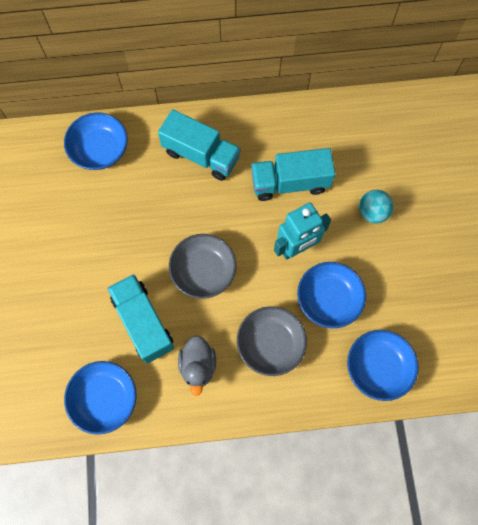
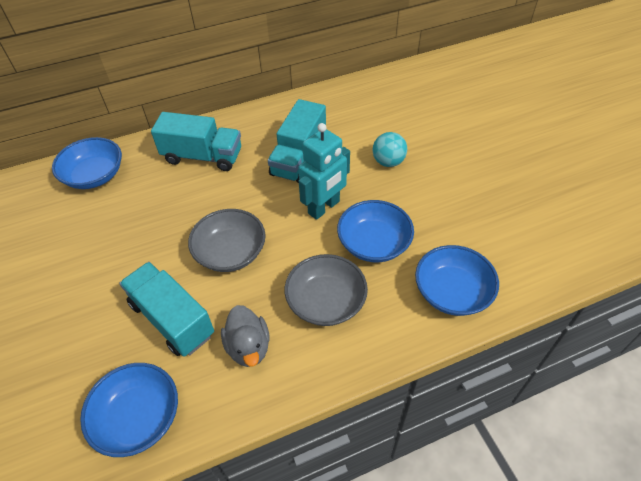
camera: 15 degrees left, 20 degrees down
(290, 183) = (299, 158): turquoise truck -> turquoise truck turned 45 degrees counterclockwise

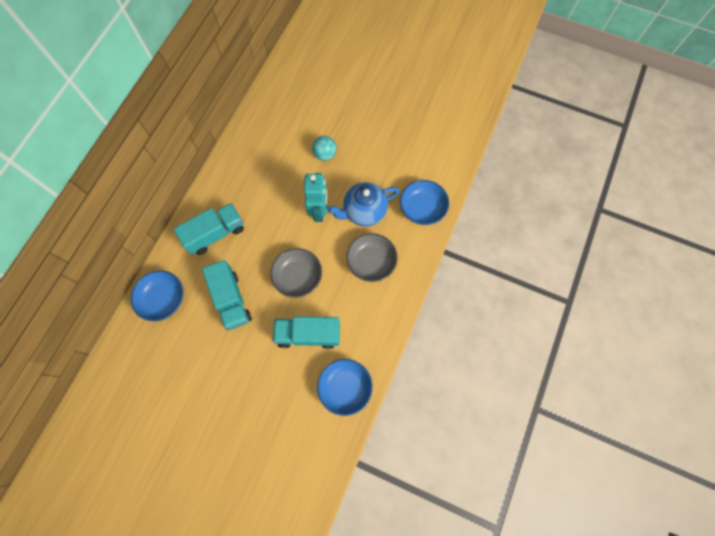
camera: 45 degrees left, 20 degrees up
(248, 347) = (359, 314): grey duck -> none
(299, 158) = (273, 190): turquoise truck -> turquoise truck (231, 300)
(374, 243) = (364, 211): blue bowl -> blue teapot

